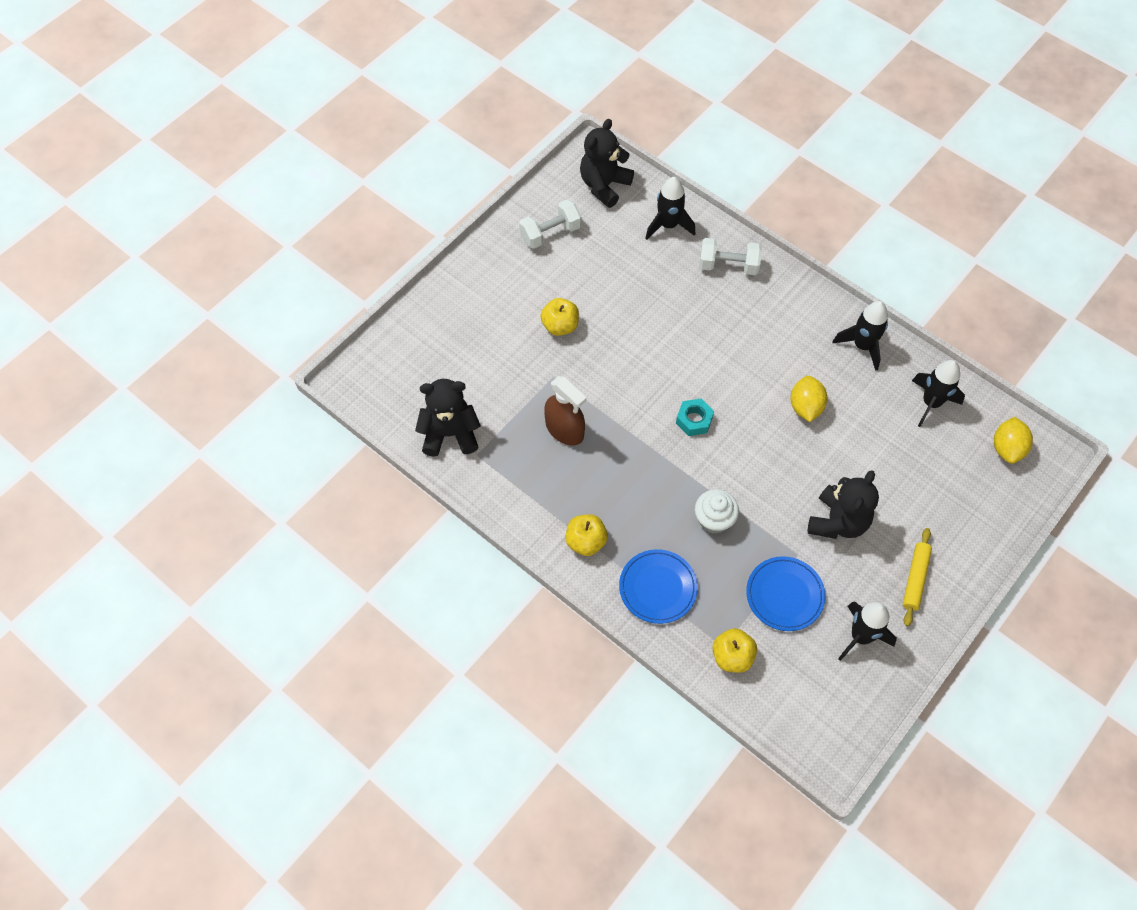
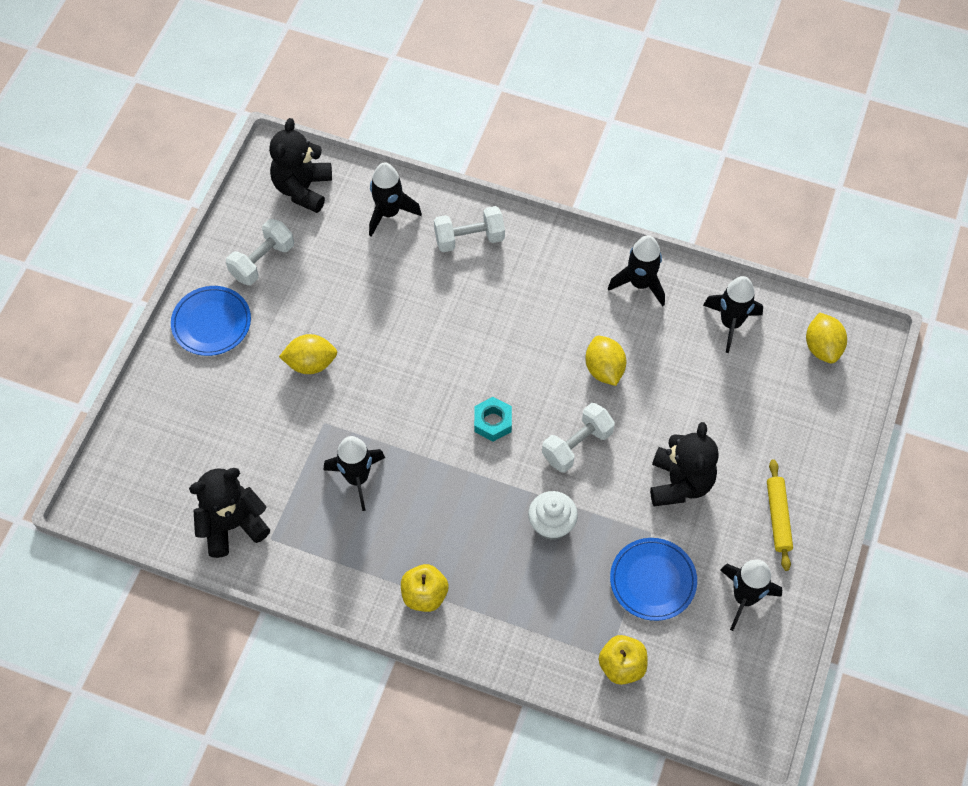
camera: 20 degrees left, 0 degrees up
(560, 326) = (311, 363): yellow apple -> yellow lemon
(564, 429) = (357, 478): brown spray bottle -> black rocket
(658, 588) = (518, 619): blue plate -> blue plate (211, 323)
(759, 462) = (577, 445): none -> white dumbbell

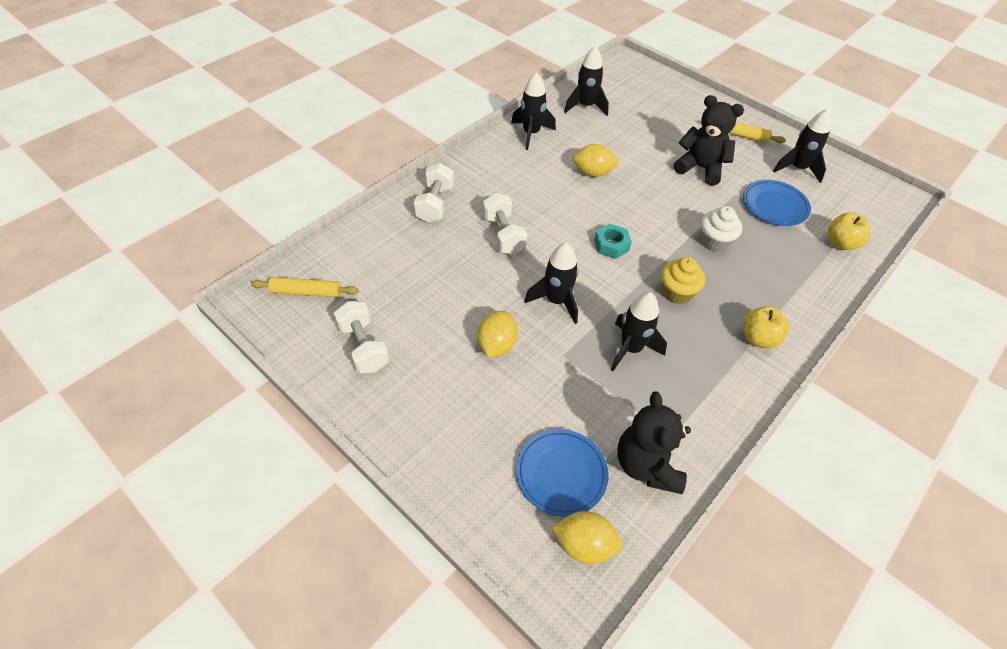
camera: 70 degrees left, 10 degrees down
(211, 323) = (407, 411): blue plate -> blue plate (561, 473)
(303, 188) = (306, 292): black teddy bear -> yellow rolling pin
(389, 213) = (376, 243): black rocket -> black rocket (556, 301)
(453, 503) = (676, 292): none -> yellow cupcake
(577, 445) = (651, 207): white dumbbell -> white dumbbell (503, 235)
(822, 347) = (623, 78): yellow lemon -> yellow lemon (584, 545)

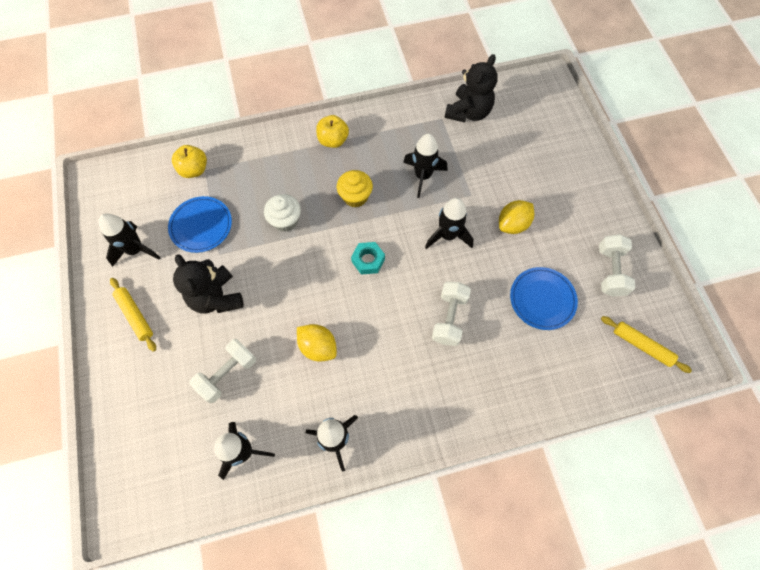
camera: 145 degrees left, 15 degrees up
(435, 204) = (491, 388): white dumbbell -> white dumbbell (228, 374)
(561, 473) = (520, 132): blue plate -> blue plate (542, 299)
(584, 545) = (530, 97): yellow lemon -> none

